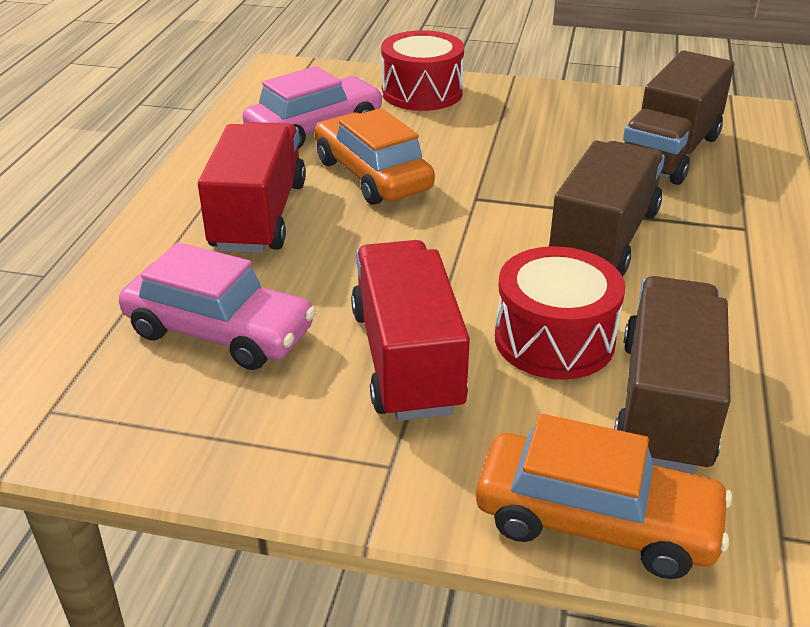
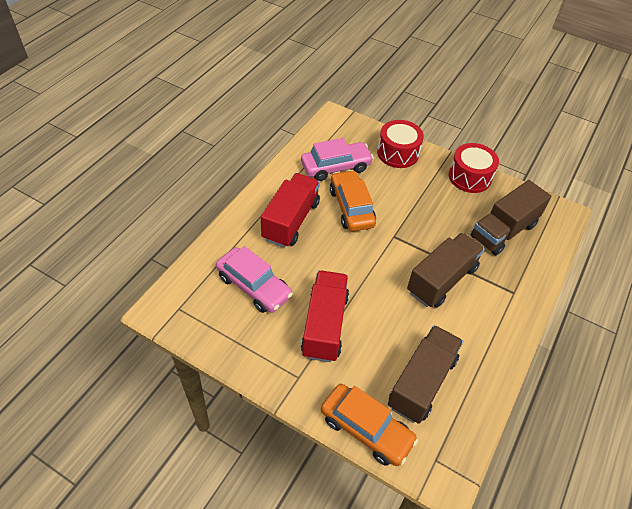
camera: 15 degrees right, 15 degrees up
(554, 339) = (391, 333): red drum -> red drum (470, 177)

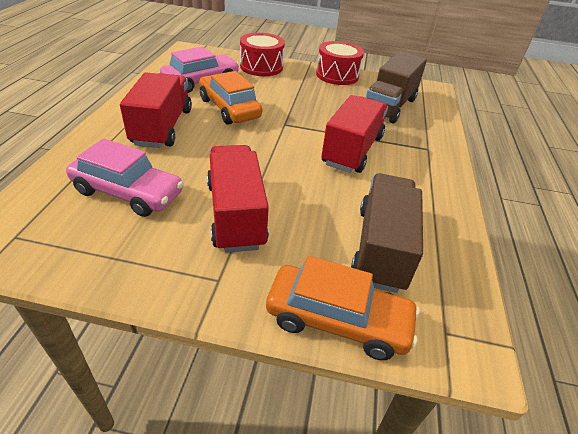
camera: 20 degrees left, 10 degrees down
(442, 280) = (352, 150): brown truck -> red truck

